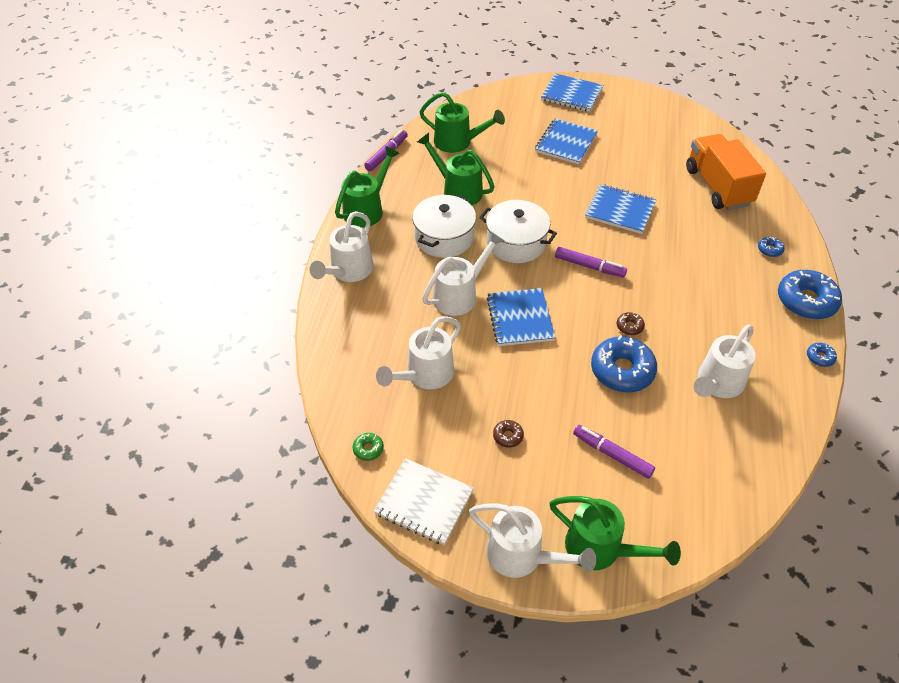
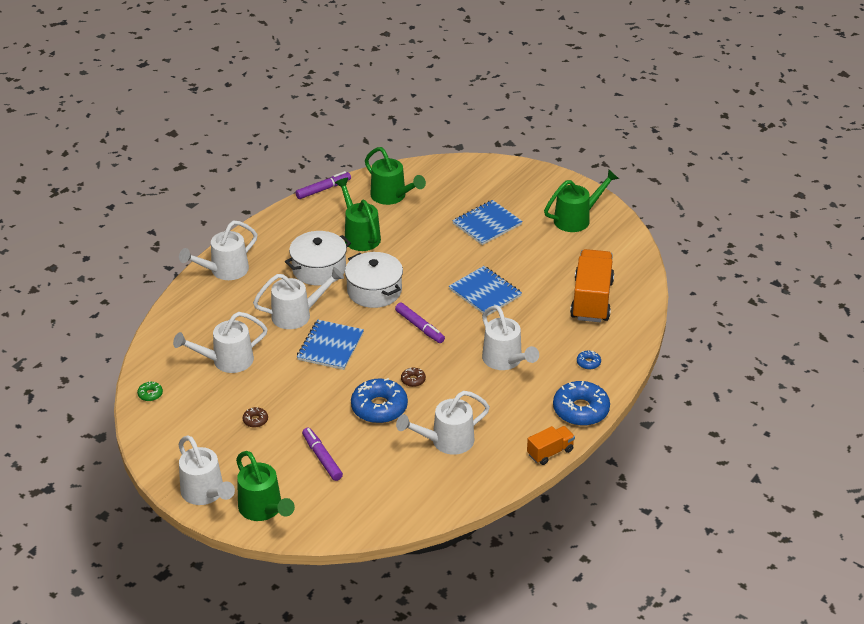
camera: 25 degrees right, 10 degrees down
(367, 209) = (274, 229): green watering can -> green watering can (577, 219)
(424, 502) = (164, 439): white notebook -> none
(571, 94) = (530, 183): blue notebook -> none
(696, 274) = (505, 361): none -> white watering can
(820, 357) = (550, 452): blue donut -> orange truck

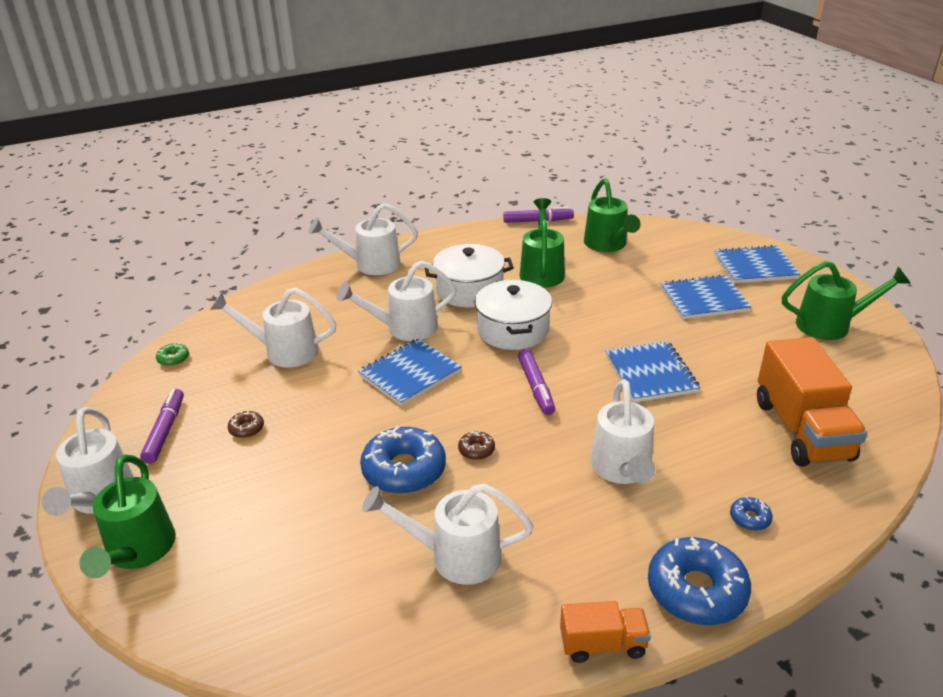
camera: 30 degrees right, 5 degrees down
(297, 315) = (404, 328): white watering can -> white watering can turned 150 degrees clockwise
(322, 458) = (274, 510): purple marker -> purple marker (165, 431)
(506, 185) = (755, 267): none -> blue notebook
(591, 300) = (801, 430): orange truck -> orange truck turned 135 degrees clockwise

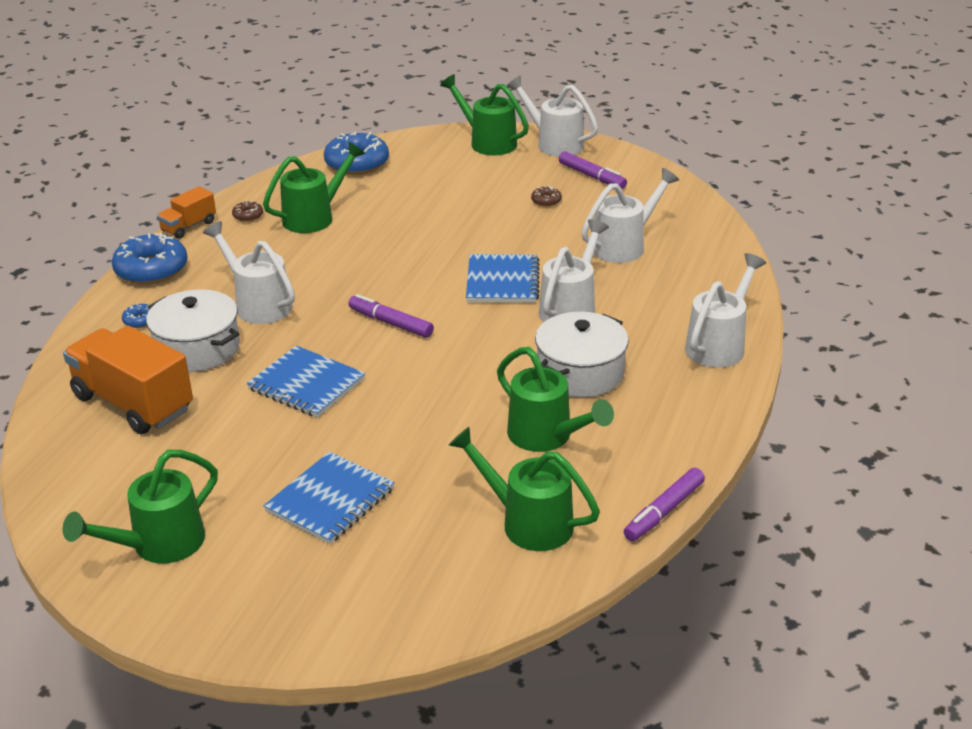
camera: 135 degrees right, 0 degrees up
(173, 359) = (686, 203): green donut -> none
(404, 470) = (407, 233): blue donut -> blue donut (357, 163)
(454, 556) = (315, 217): white watering can -> green watering can
(476, 450) = (376, 265): brown donut -> brown donut (248, 216)
(512, 330) = (478, 357): white pot -> white pot (197, 348)
(755, 267) = (309, 596): blue notebook -> none

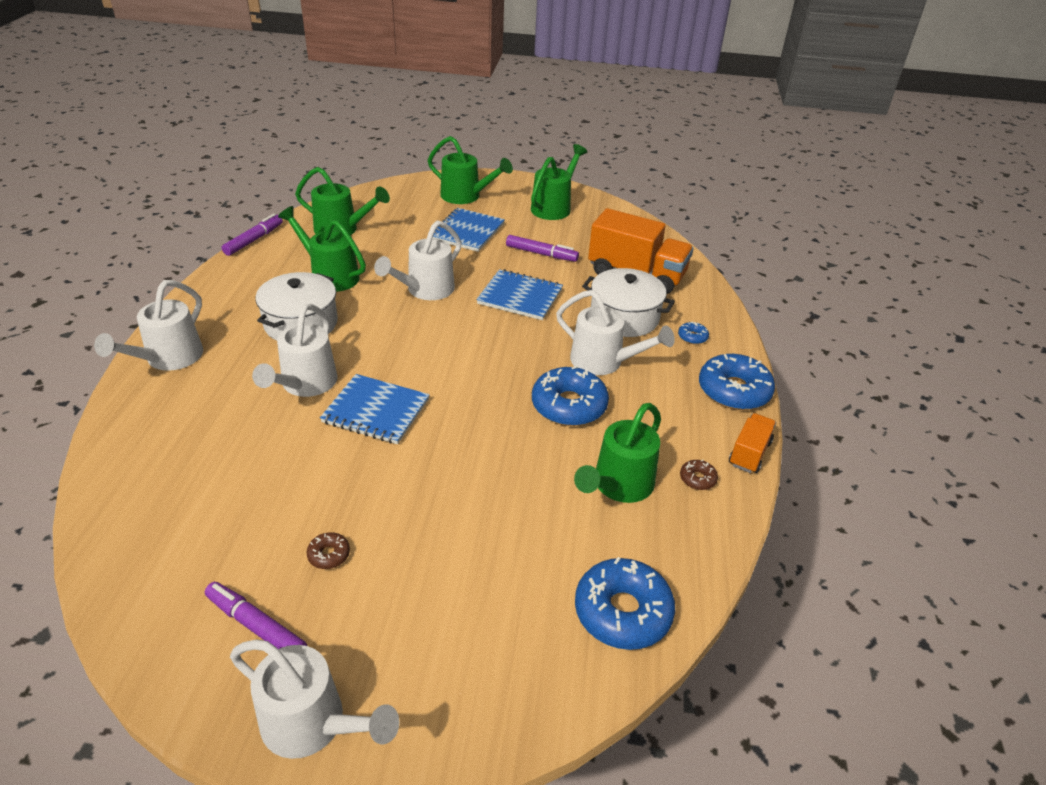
camera: 165 degrees right, 5 degrees up
(319, 271) = (569, 405): none -> blue donut
(391, 323) = (474, 354): purple marker -> purple marker (541, 254)
(487, 142) = (432, 710): green watering can -> green watering can (466, 196)
(502, 281) = (376, 411): blue notebook -> blue notebook turned 60 degrees counterclockwise
(624, 245) = (233, 479): white watering can -> white watering can (425, 290)

